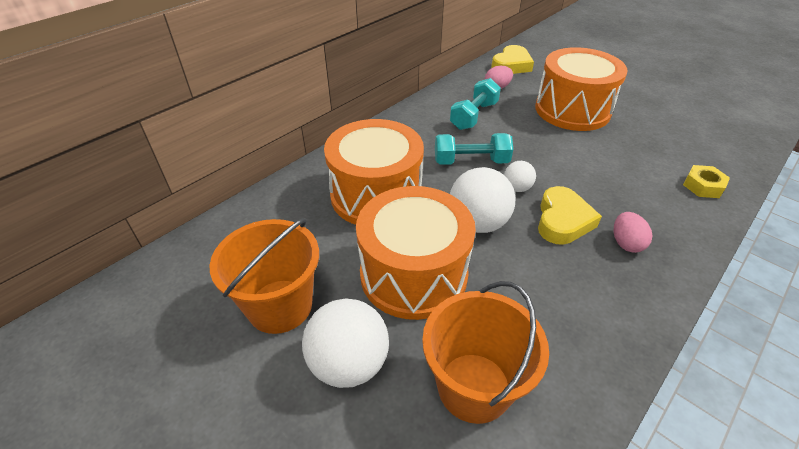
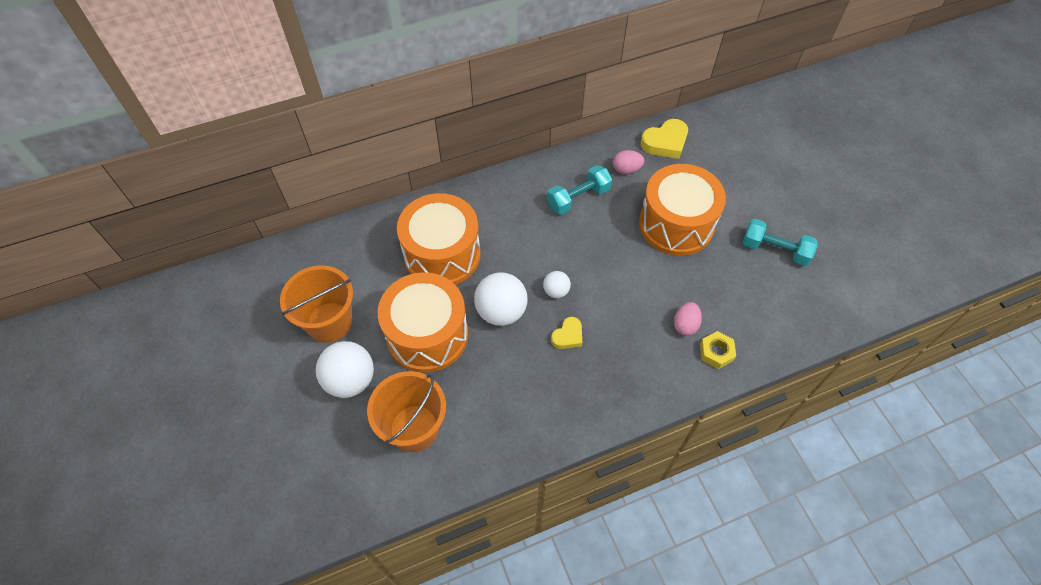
camera: 25 degrees right, 15 degrees up
(471, 161) = (538, 249): turquoise dumbbell -> turquoise dumbbell (775, 250)
(562, 220) = (568, 336): yellow heart -> yellow heart, size x0.62
(626, 243) = (600, 375): pink egg -> pink egg (685, 325)

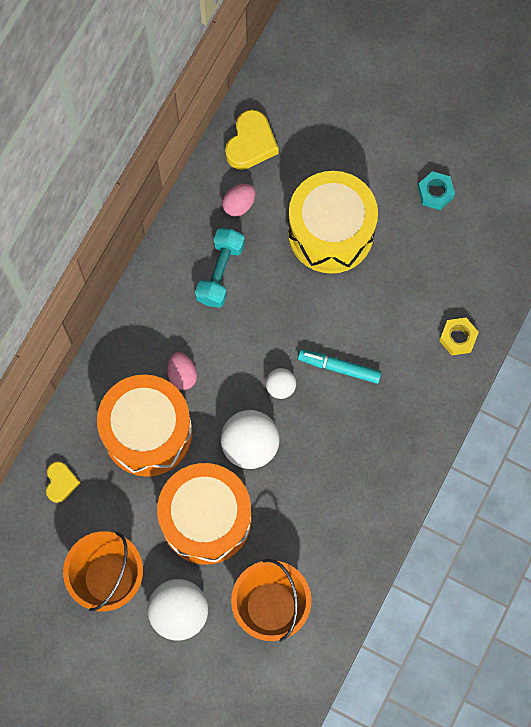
camera: 40 degrees left, 15 degrees up
(568, 336) = (326, 422): yellow heart -> yellow heart (61, 482)
(608, 309) = (339, 368): none -> turquoise marker
(676, 224) = (330, 232): orange drum -> yellow drum
(685, 325) = (414, 332): pink egg -> pink egg (182, 375)
(775, 250) = (435, 193): turquoise dumbbell -> turquoise nut

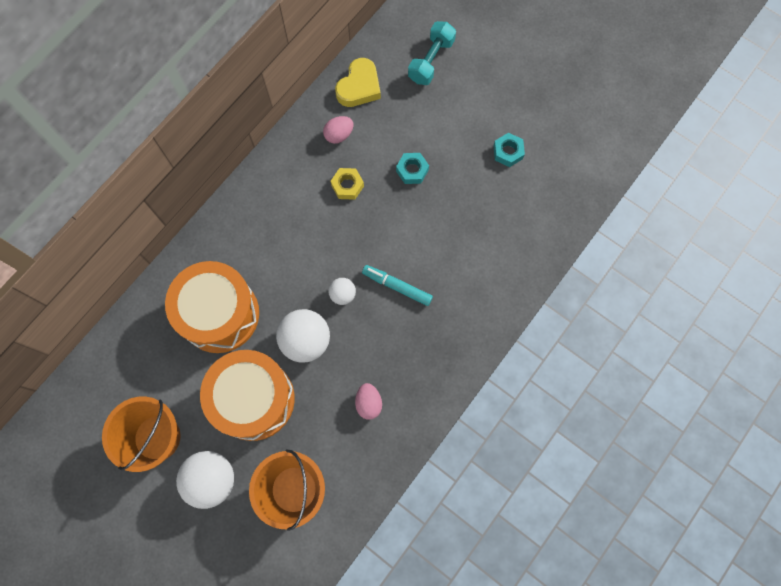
camera: 10 degrees right, 0 degrees up
(61, 482) = (135, 345): yellow heart -> none
(182, 375) = (260, 269): pink egg -> pink egg (368, 403)
(220, 273) = (311, 189): turquoise dumbbell -> turquoise dumbbell (431, 61)
(330, 232) = (412, 170): yellow drum -> turquoise nut
(458, 338) = (505, 278): yellow nut -> yellow nut (347, 186)

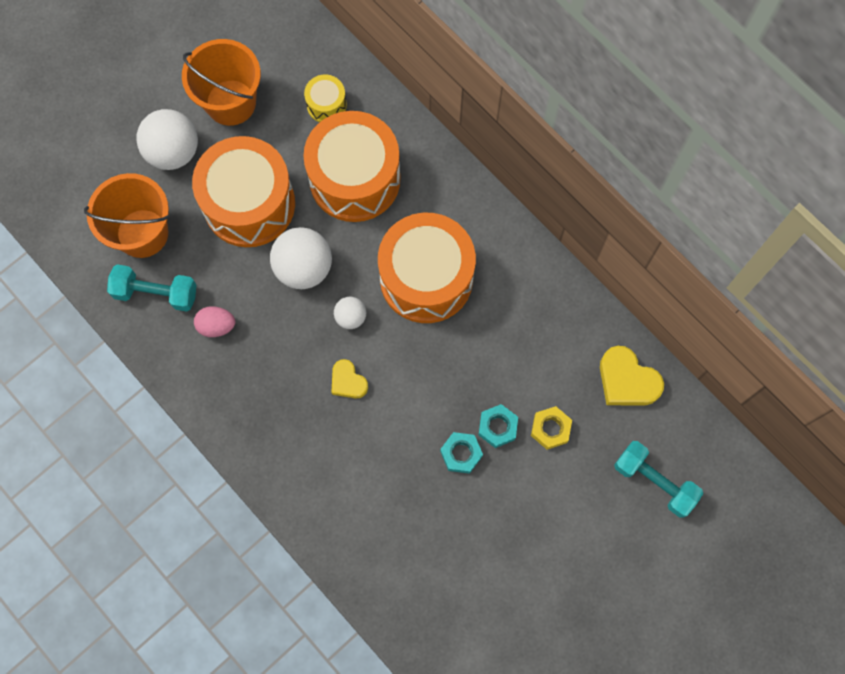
camera: 100 degrees right, 0 degrees up
(151, 351) = (326, 105): none -> yellow drum
(300, 241) = (426, 278): none -> orange drum
(339, 135) = (561, 344): pink egg -> none
(347, 186) = (489, 344): yellow nut -> yellow nut (550, 429)
(348, 463) = (156, 293): none -> turquoise dumbbell
(397, 287) = (348, 381): turquoise marker -> yellow heart
(508, 152) = (504, 557): turquoise nut -> turquoise nut (461, 454)

